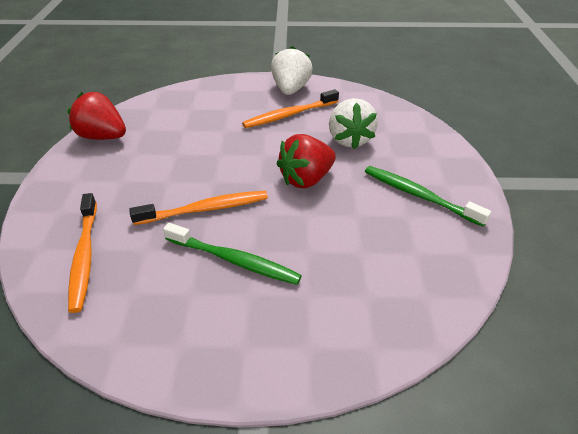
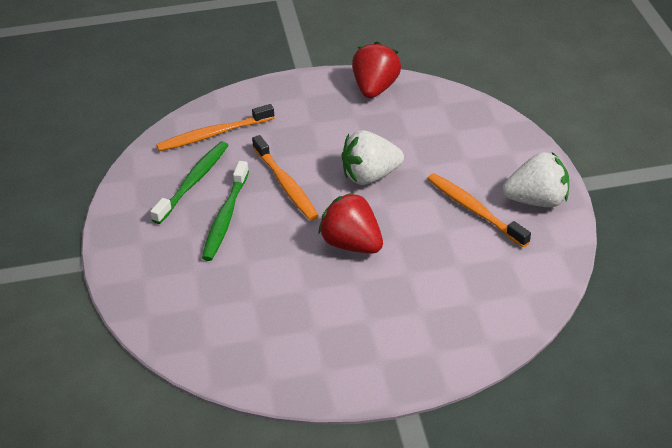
camera: 80 degrees right, 0 degrees up
(349, 139) = (441, 269): white strawberry -> white strawberry (370, 176)
(419, 196) = (350, 337): green toothbrush -> green toothbrush (193, 182)

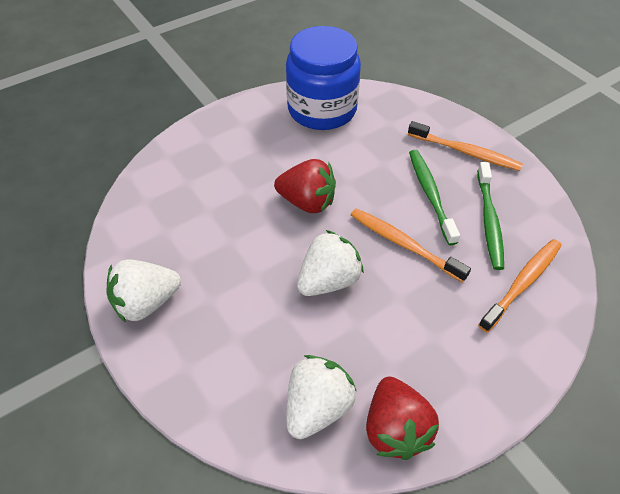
camera: 155 degrees right, 10 degrees up
(268, 350) = (322, 109): none -> blue jar
(422, 109) = (317, 406): none -> white strawberry
(474, 210) = (208, 270): orange toothbrush -> orange toothbrush (465, 152)

